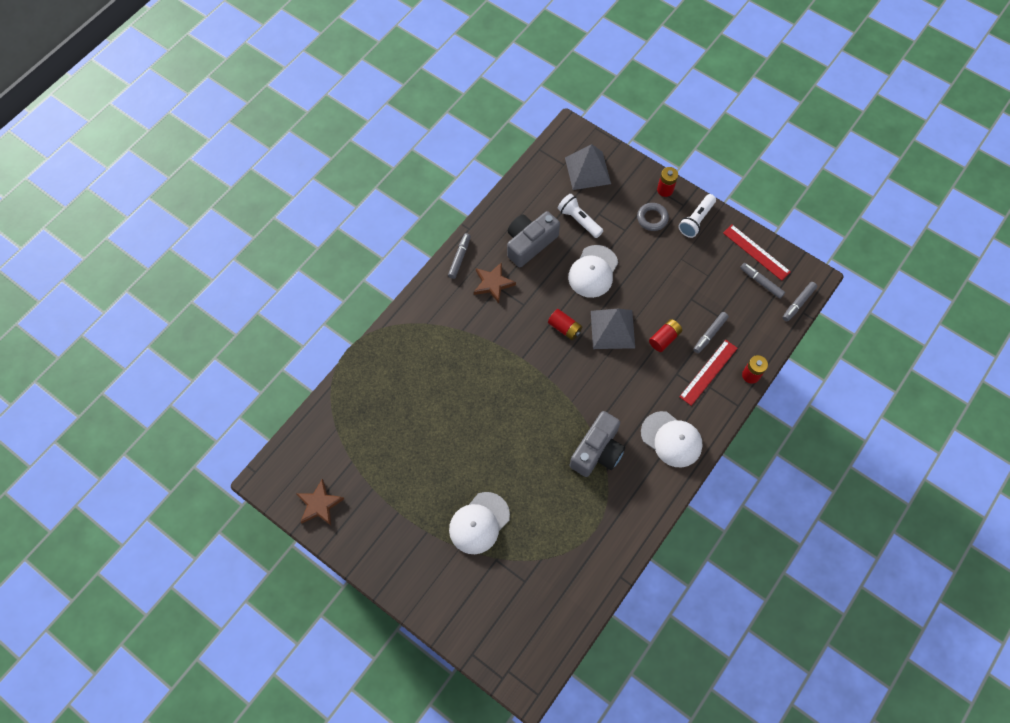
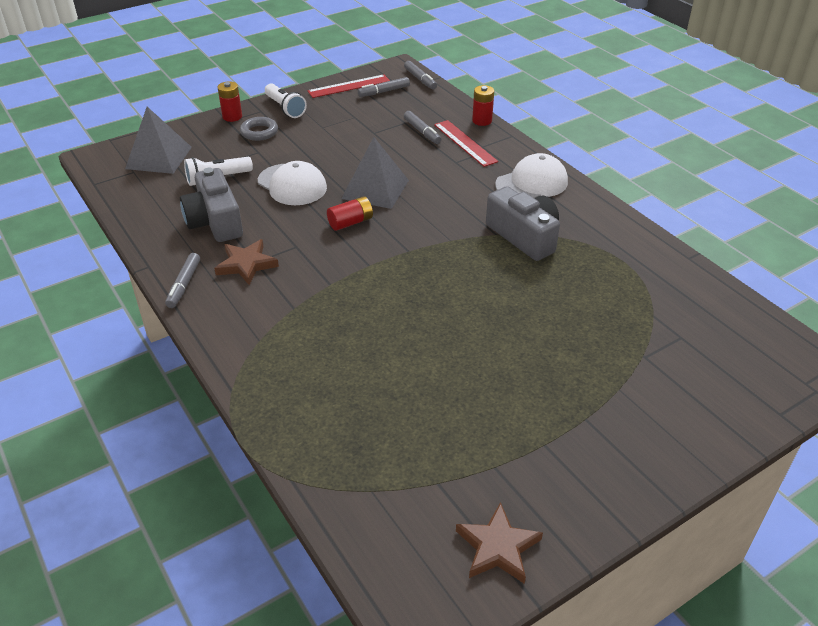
camera: 70 degrees left, 25 degrees down
(459, 258) = (184, 285): grey marker -> grey marker turned 120 degrees counterclockwise
(479, 523) = (587, 360): white cap -> none
(664, 338) = (409, 159): red battery -> none

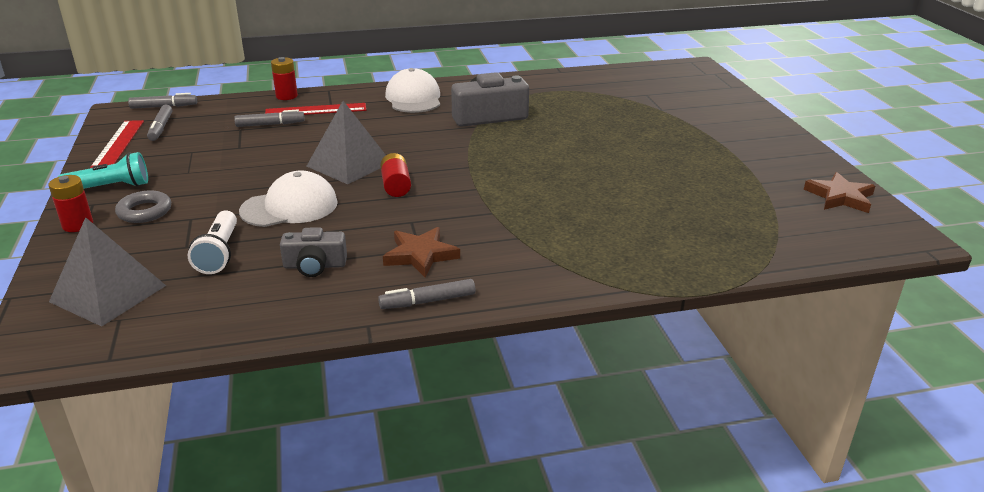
camera: 70 degrees left, 10 degrees down
(184, 285) = (428, 301): grey marker -> grey marker turned 135 degrees clockwise
(215, 221) = (315, 265): grey camera -> grey camera, size x0.61
(285, 108) = (111, 187): white flashlight -> turquoise flashlight

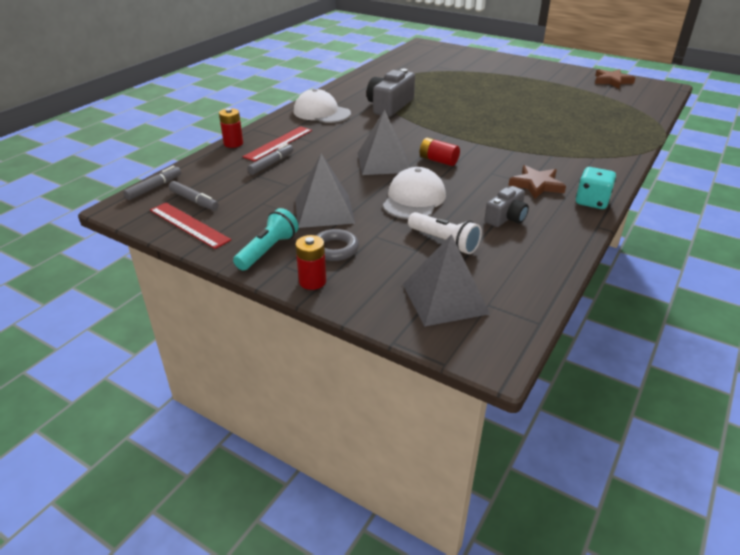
camera: 45 degrees left, 5 degrees up
(210, 179) = (324, 211): none -> grey pyramid
(428, 301) = (592, 201): grey marker -> turquoise dice

